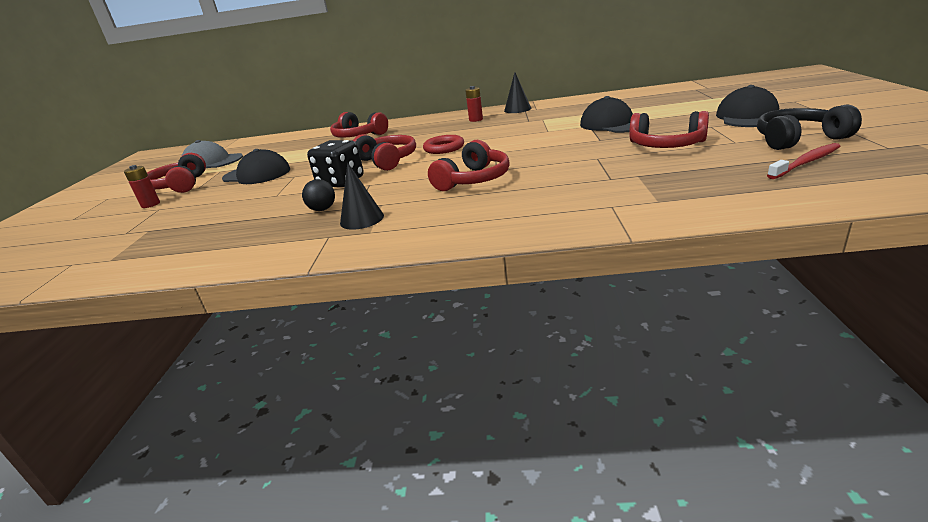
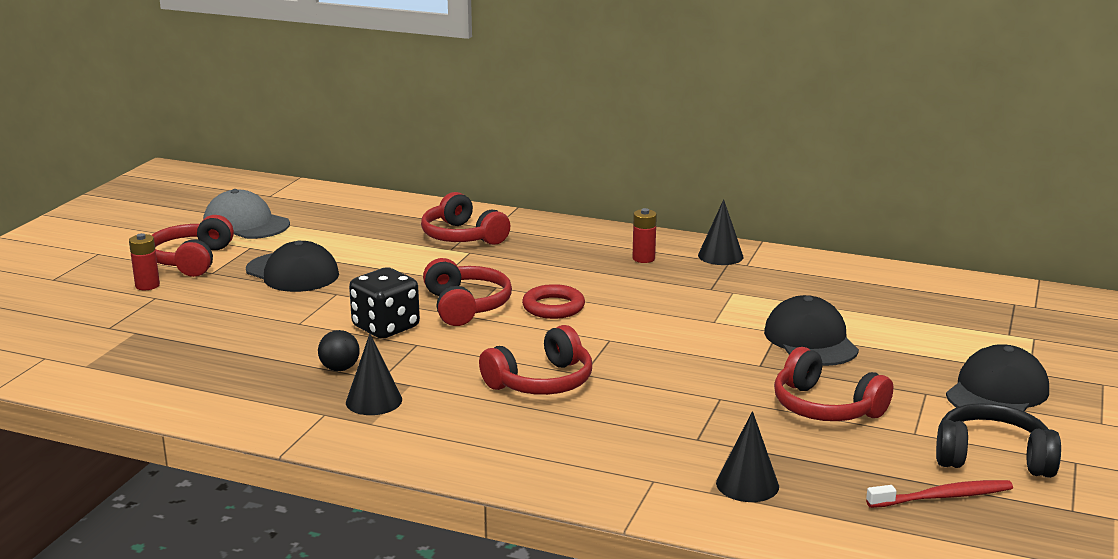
camera: 15 degrees right, 5 degrees down
(677, 190) = (747, 484): none -> black cone

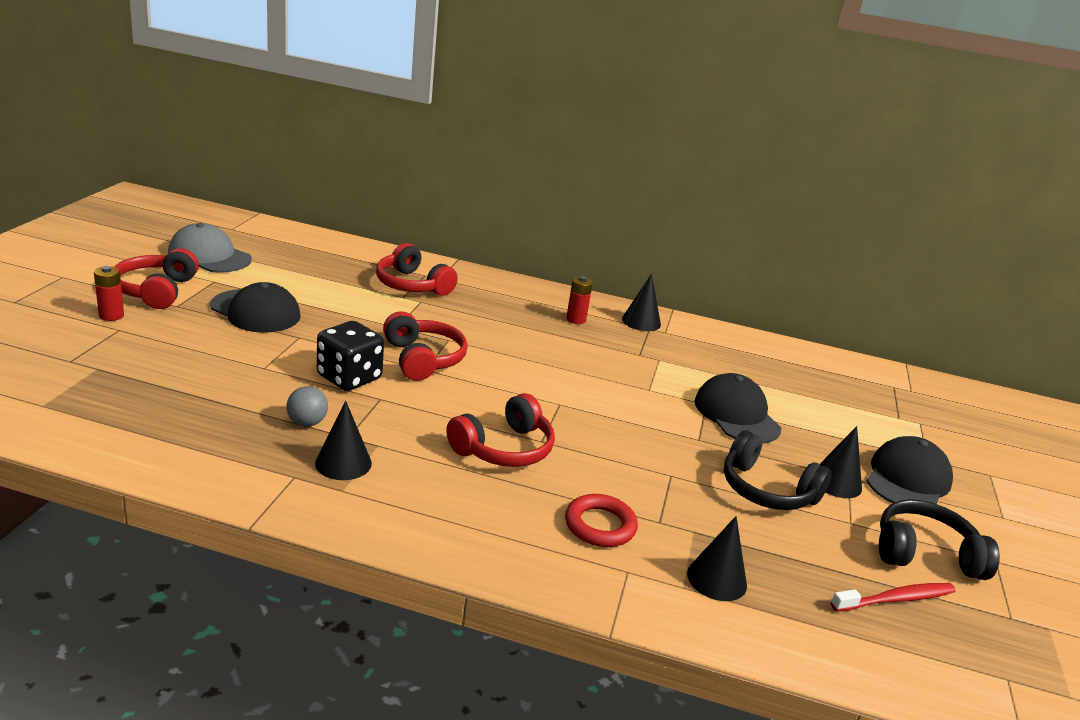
camera: 10 degrees left, 5 degrees up
(340, 369) = (307, 423): black ball -> grey ball
(553, 307) = (503, 365): red ring -> red ring (600, 525)
(825, 407) = (766, 490): red headphones -> black headphones
(909, 397) = (836, 482): none -> black cone

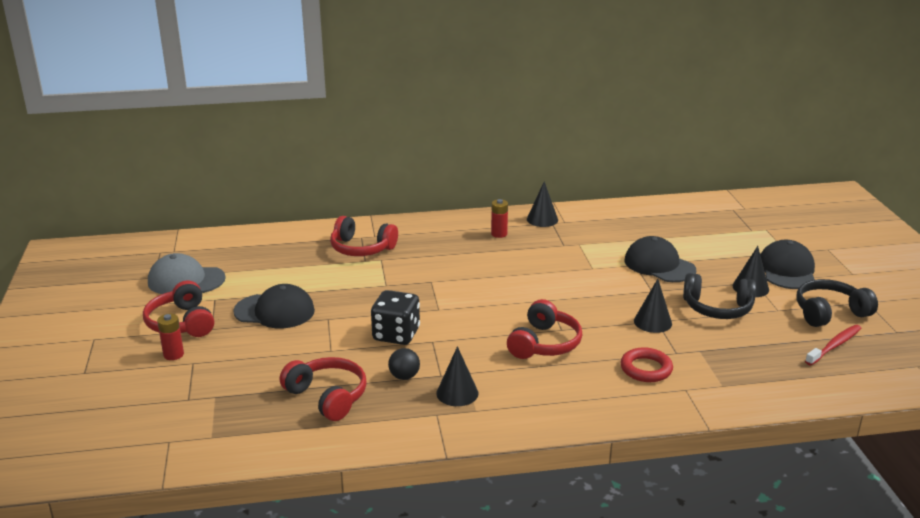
camera: 20 degrees left, 0 degrees up
(307, 423) = (404, 376): grey ball -> black ball
(423, 359) = (429, 302): red headphones -> red headphones (327, 397)
(717, 579) = (736, 373): black cone -> black cone (652, 322)

